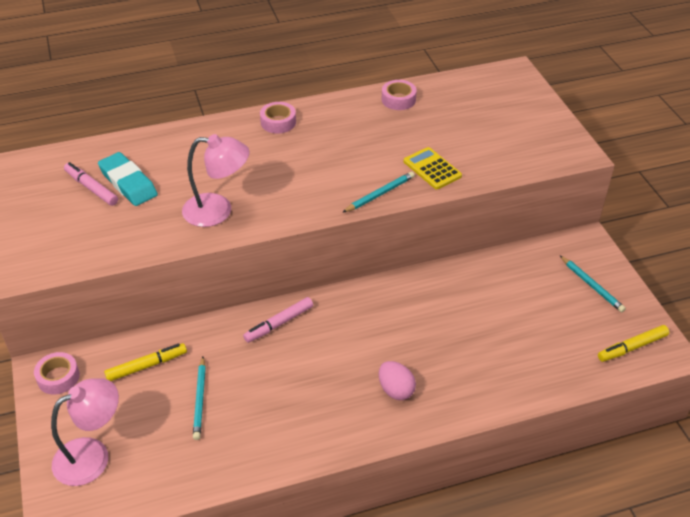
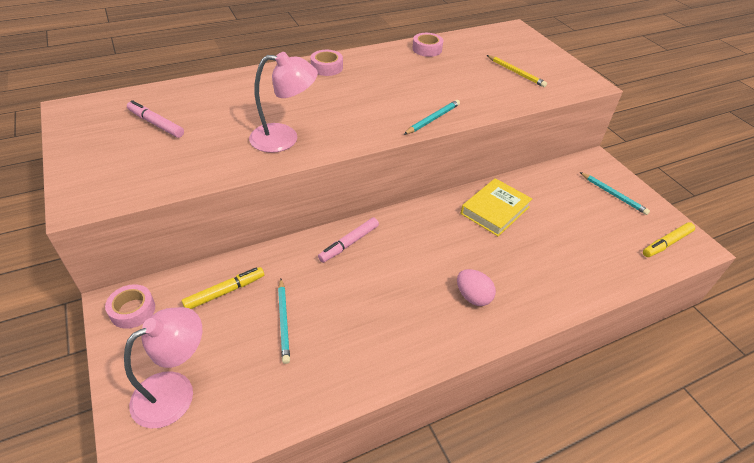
camera: 10 degrees left, 0 degrees up
(128, 183) = (193, 118): turquoise eraser -> none
(432, 169) = (472, 98): yellow calculator -> none
(447, 296) = (495, 210): none -> yellow book
(494, 135) = (516, 73): none -> yellow pencil

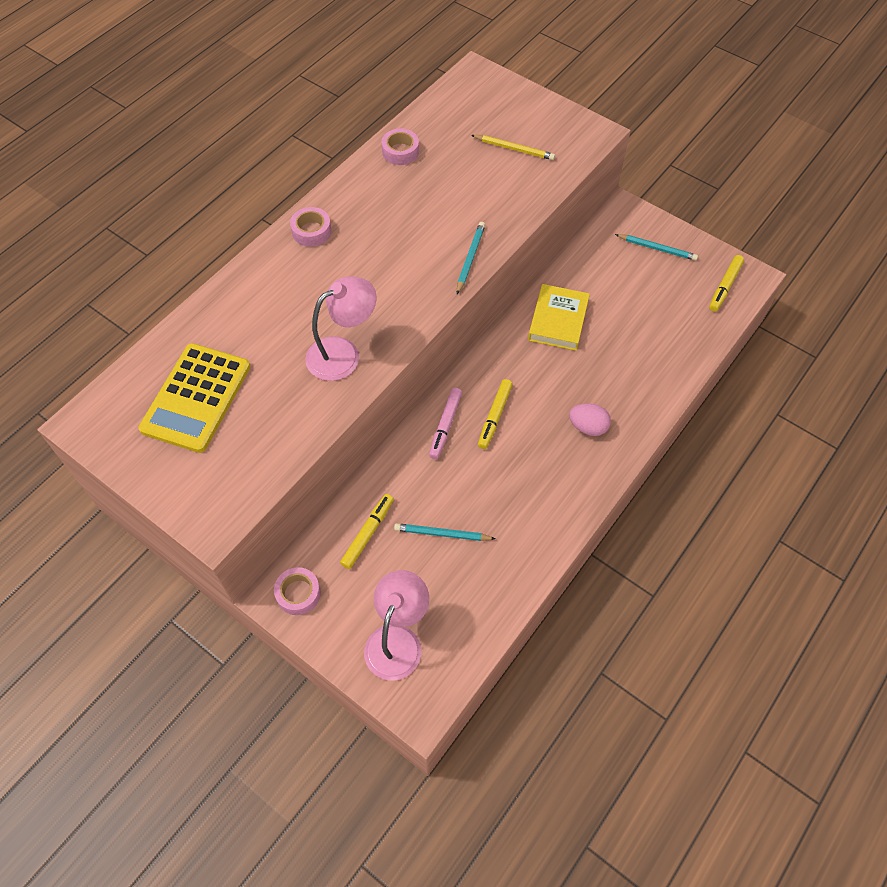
camera: 25 degrees left, 15 degrees up
(156, 124) = (196, 398): pink marker -> yellow calculator
(284, 321) = (442, 534): turquoise pencil -> turquoise pencil turned 135 degrees clockwise
(395, 254) = (494, 416): none -> yellow marker

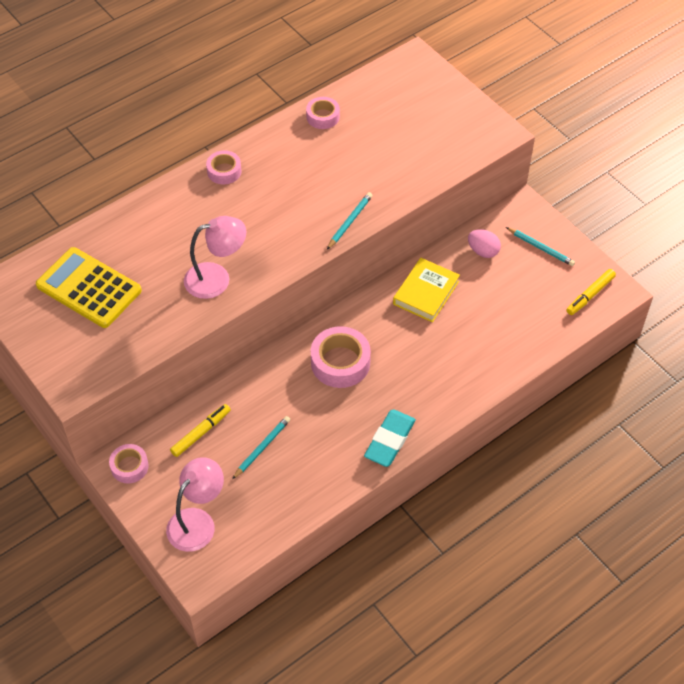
camera: 15 degrees right, 5 degrees down
(196, 398) = (89, 288): yellow calculator -> yellow calculator turned 90 degrees clockwise
(442, 534) = (262, 448): turquoise pencil -> turquoise pencil turned 105 degrees clockwise
(445, 426) = (295, 361): pink marker -> none
(494, 416) = (340, 362): yellow marker -> pink tape
(514, 149) = (423, 134): yellow pencil -> none
(578, 491) = (389, 440): none -> turquoise eraser
(588, 427) = (418, 389): pink egg -> pink egg (483, 251)

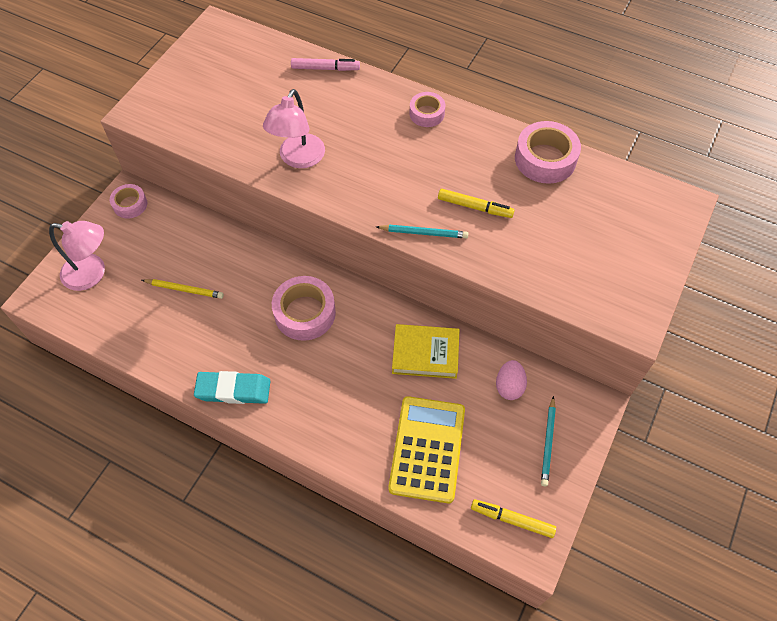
camera: 65 degrees right, 5 degrees up
(89, 288) = (243, 79): yellow calculator -> yellow calculator (427, 449)
(119, 222) = (325, 68): none -> pink marker
(201, 433) = (182, 239): yellow marker -> yellow marker (475, 207)
(217, 278) = (298, 159): pink lamp -> pink lamp turned 60 degrees clockwise
(262, 448) = (184, 289): turquoise pencil -> yellow pencil
(323, 117) = (545, 159): pink tape -> pink tape, size x1.67

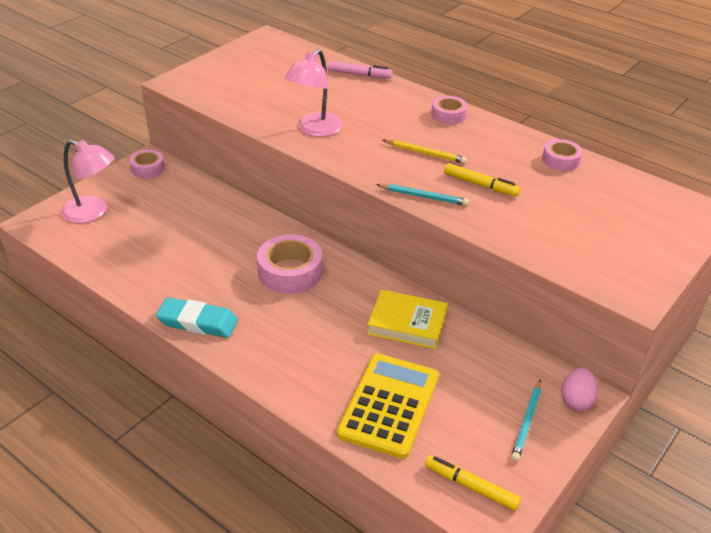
camera: 10 degrees right, 20 degrees down
(184, 289) = (176, 237): yellow pencil -> yellow pencil (425, 153)
(509, 386) = (492, 365): pink egg -> pink egg (576, 400)
(545, 159) = (561, 160): pink tape -> pink tape, size x0.60

